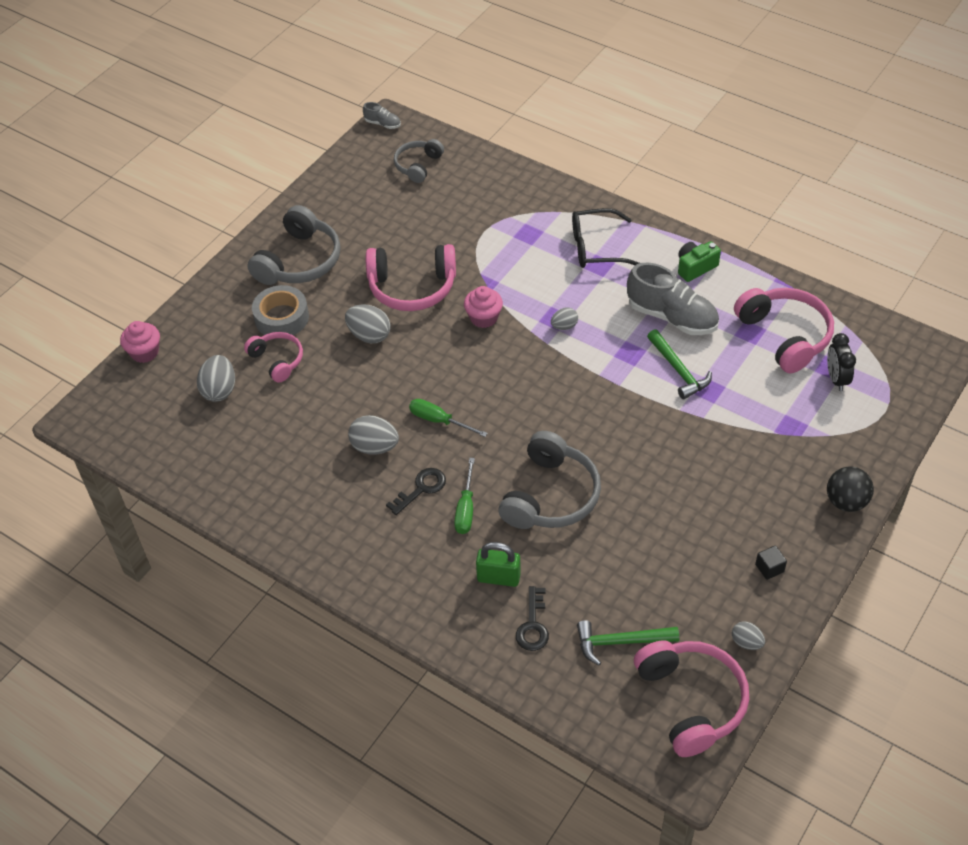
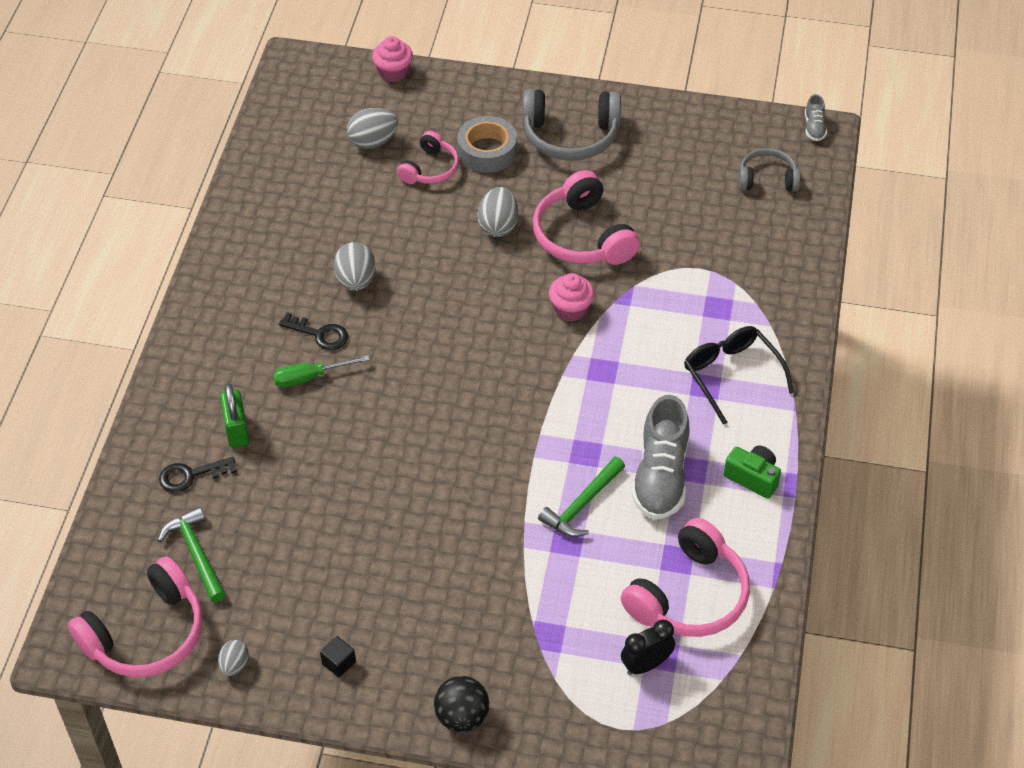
camera: 65 degrees right, 0 degrees up
(439, 421) = (412, 319): green screwdriver -> none
(551, 495) = (355, 441): grey headphones -> none
(564, 326) = (594, 382): grey egg -> none

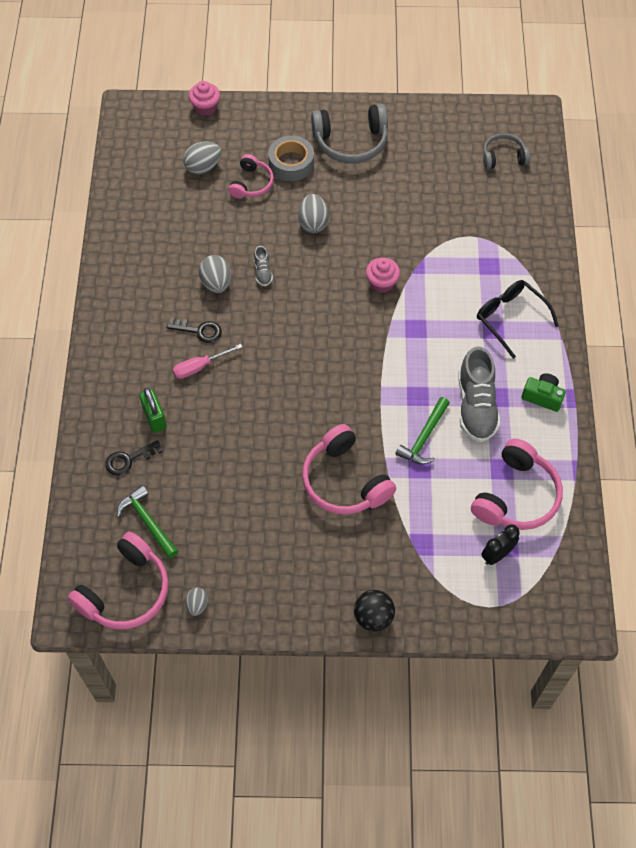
camera: 10 degrees left, 10 degrees up
(310, 377) = (200, 367): green screwdriver -> pink screwdriver
(339, 663) = (274, 590): black cube -> none
(582, 236) = (377, 223): pink headphones -> pink headphones (344, 481)
(814, 127) = (529, 110): grey shoe -> grey shoe (263, 272)

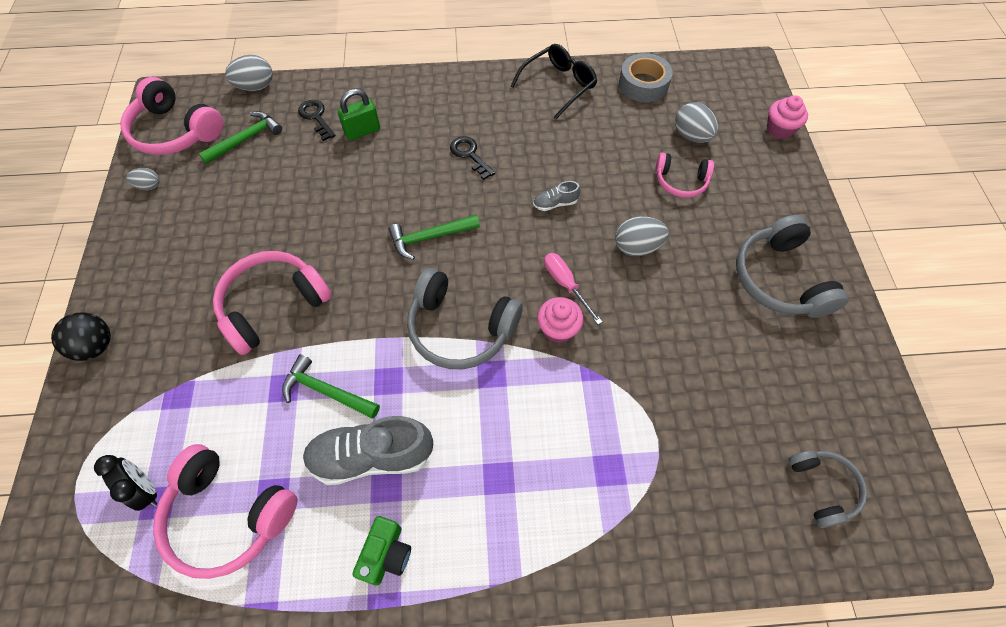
camera: 85 degrees right, 0 degrees up
(199, 331) = (470, 155): black key -> black key turned 135 degrees clockwise
(200, 367) = (424, 160): pink screwdriver -> pink screwdriver (565, 284)
(216, 283) = (533, 163): grey egg -> grey egg (255, 87)
(287, 365) = (430, 237): none -> green hammer
(291, 163) = (723, 217): grey tape -> grey tape (643, 84)
(376, 346) = (460, 328): none -> grey headphones
(510, 318) = (520, 503): black glasses -> black glasses (558, 85)

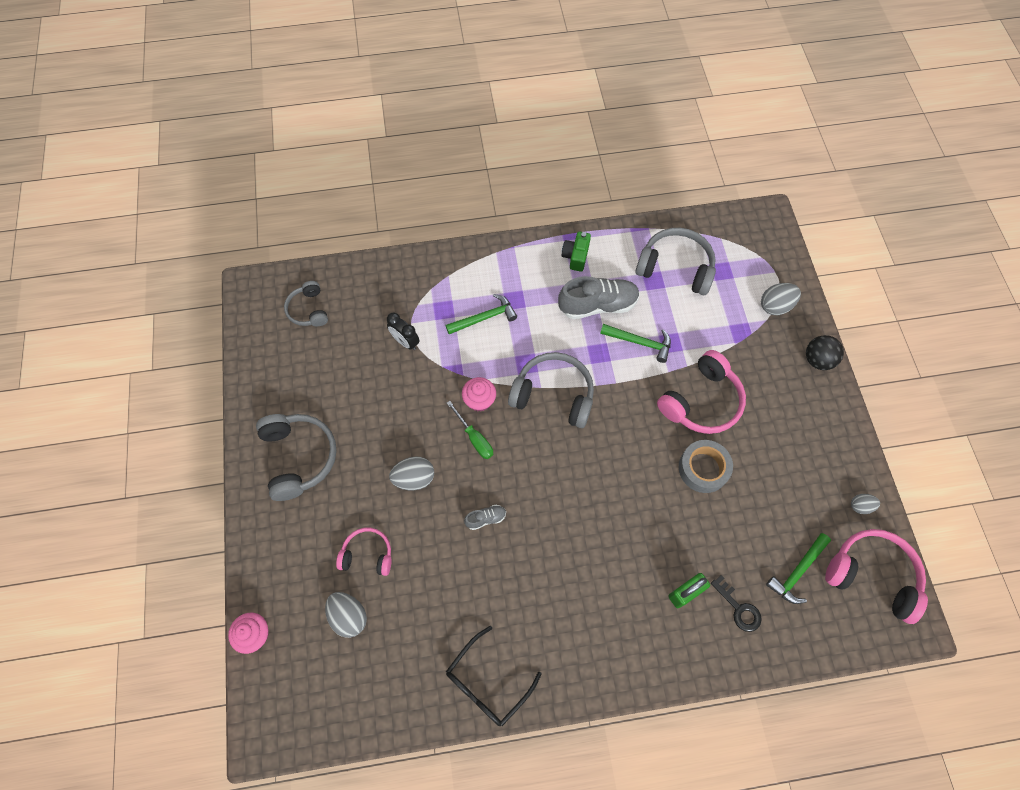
camera: 175 degrees right, 5 degrees up
(146, 490) = (732, 276): black clock -> black clock (405, 342)
(228, 515) = (675, 267): pink headphones -> grey headphones
(255, 87) = (820, 649): grey egg -> grey egg (775, 306)
(430, 237) = (592, 473): green hammer -> green hammer (484, 317)
(470, 155) = (571, 570): black key -> none
(565, 284) = (474, 438): pink screwdriver -> green screwdriver
(643, 84) = (392, 693): grey tape -> grey tape (703, 468)

